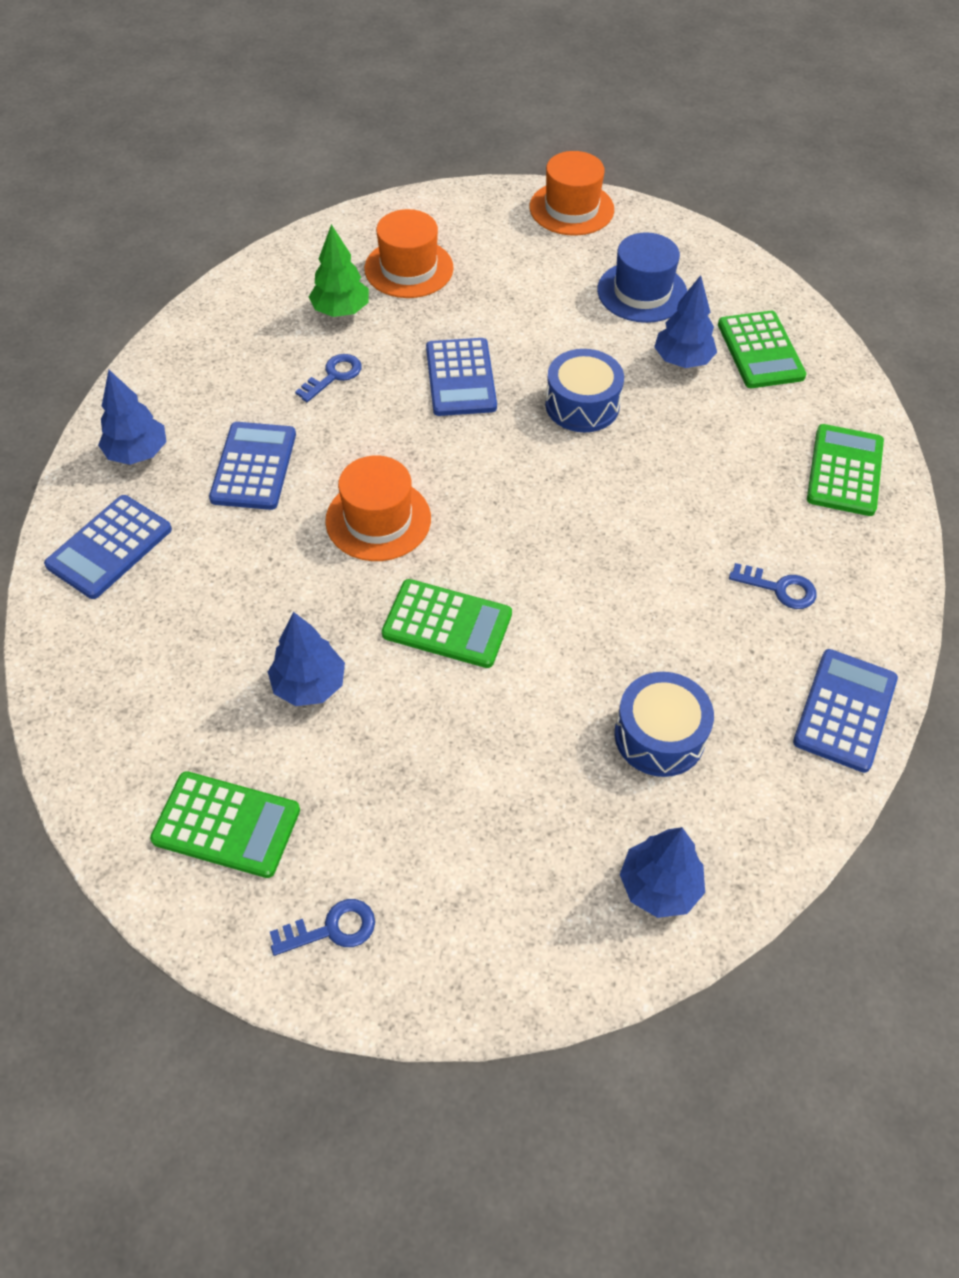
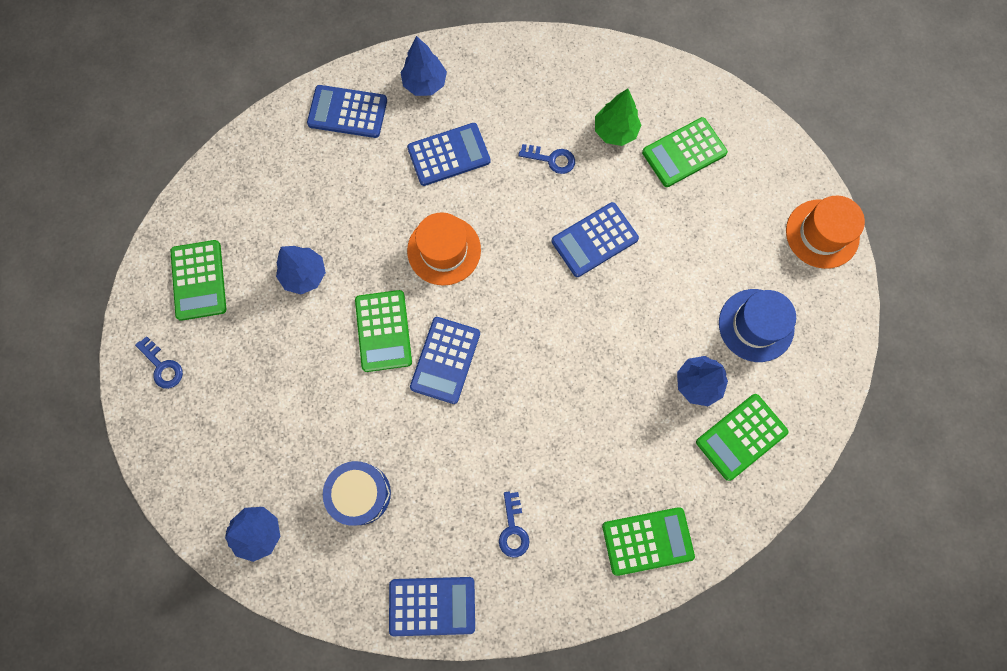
camera: 65 degrees right, 20 degrees up
(409, 268) = (684, 153): orange hat -> green calculator
(526, 573) = (445, 360): none -> blue calculator
(582, 405) = (613, 332): blue drum -> none

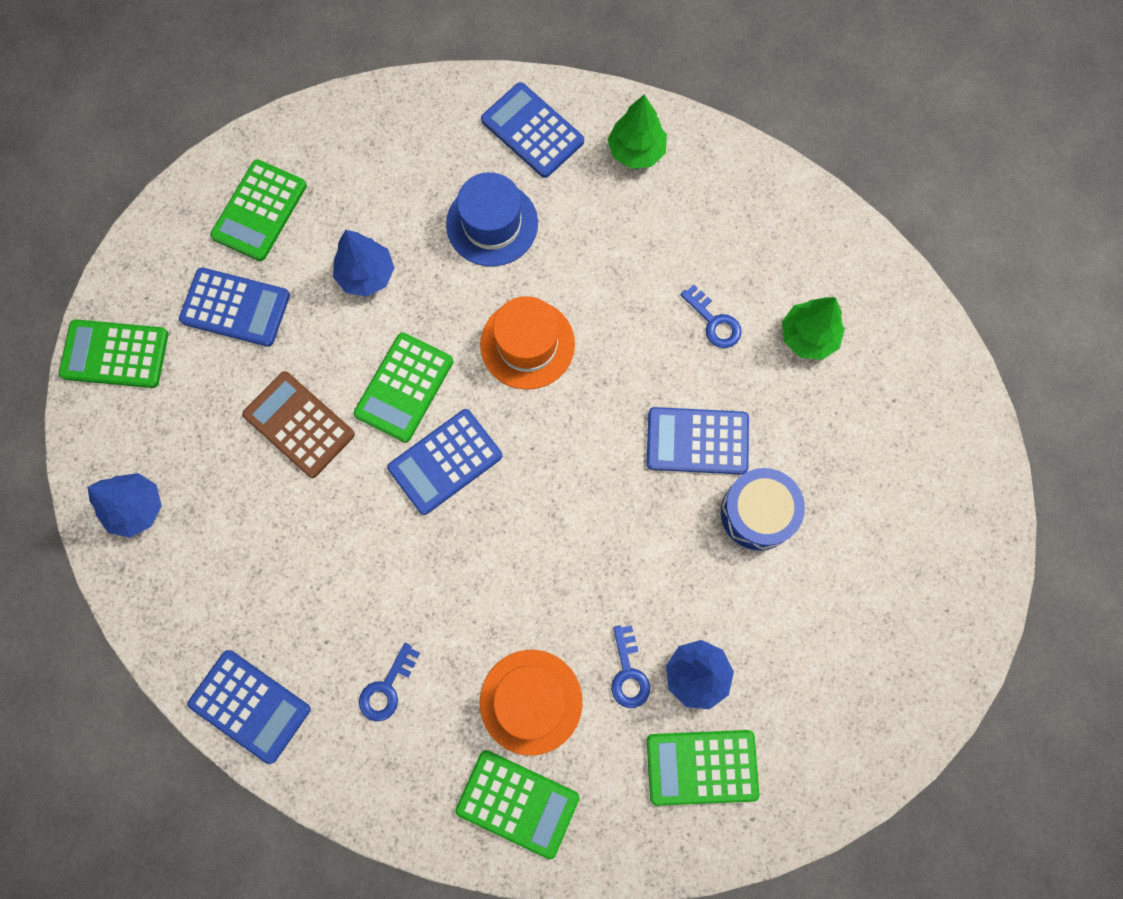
camera: 35 degrees right, 0 degrees up
(162, 366) = (163, 275): blue key -> blue key (628, 673)
(330, 402) = (299, 424): none -> brown calculator
(360, 494) = (261, 540): blue drum -> blue drum (758, 513)
(425, 83) = (636, 151): blue tree -> green tree
(449, 155) = (606, 245): blue calculator -> blue calculator (235, 307)
(684, 153) = (869, 411): green calculator -> green calculator (115, 354)
(756, 325) = (809, 657): blue hat -> blue hat (492, 224)
(822, 234) = (964, 608): orange hat -> orange hat (531, 701)

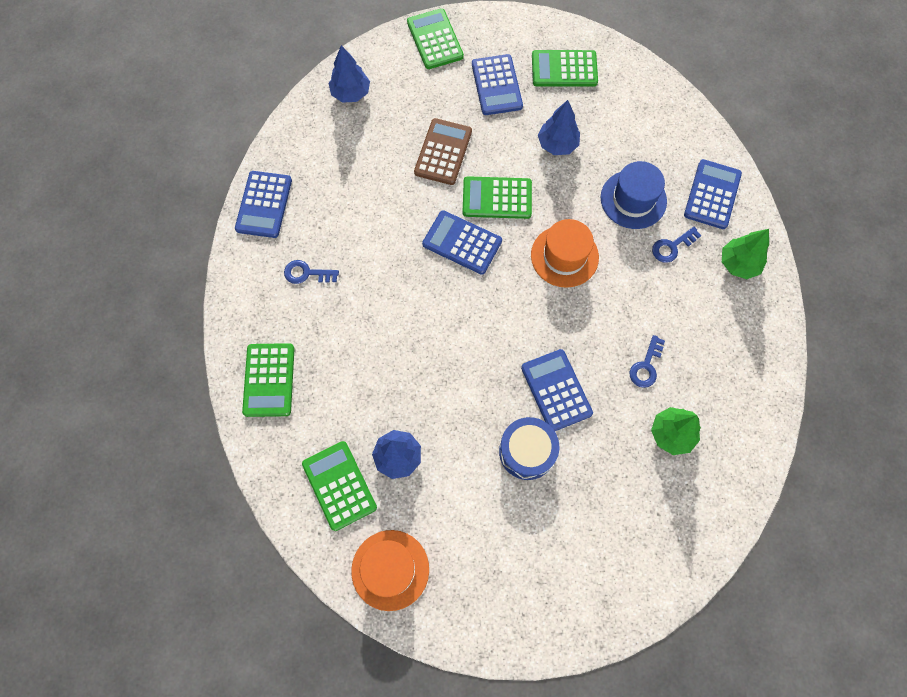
camera: 65 degrees right, 5 degrees down
(531, 701) = (335, 360): orange hat -> orange hat (390, 570)
(628, 673) = (379, 412): blue key -> blue key (672, 247)

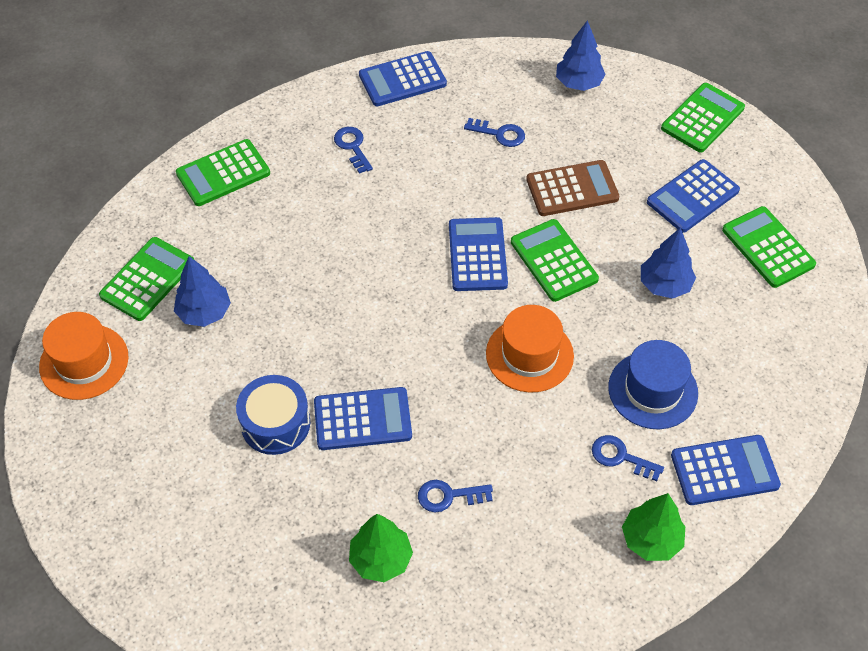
camera: 60 degrees right, 15 degrees down
(363, 169) = (499, 134): none -> blue key
(556, 390) = (362, 419): blue calculator -> blue calculator turned 45 degrees clockwise

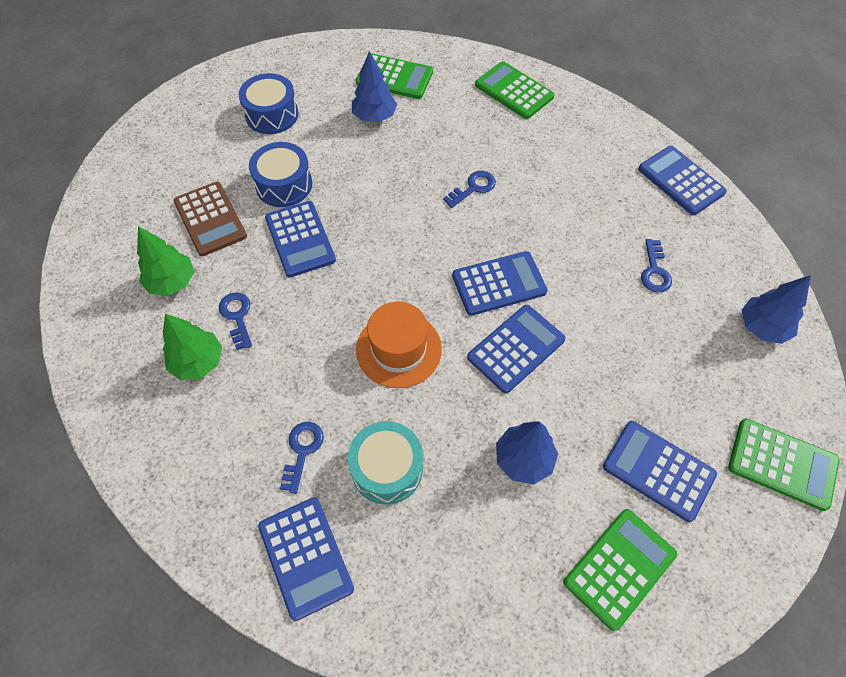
camera: 75 degrees right, 5 degrees up
(84, 362) = (312, 65): orange hat -> none
(153, 420) = (272, 115): none -> blue drum
(352, 147) = (582, 164): blue key -> blue key (473, 188)
(554, 261) = (516, 348): green calculator -> blue calculator
(572, 189) = (614, 348): brown calculator -> brown calculator (210, 219)
(651, 540) = (215, 494): green tree -> green tree (198, 362)
(653, 390) = (387, 468): blue hat -> turquoise drum

